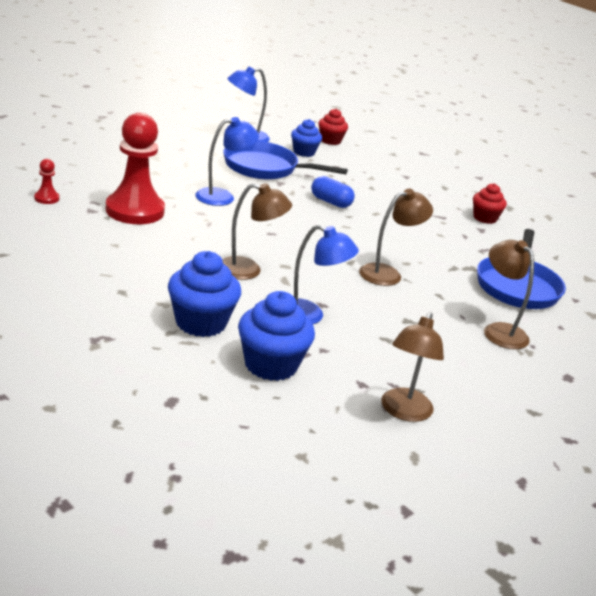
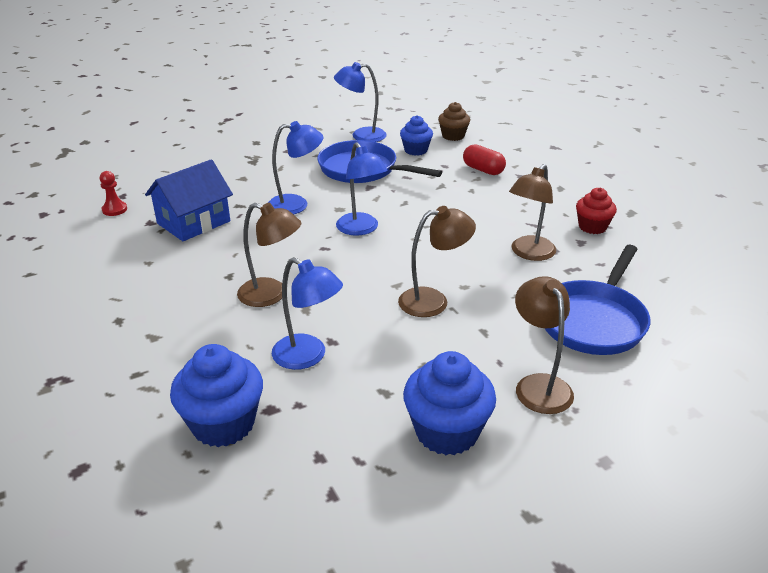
camera: 20 degrees right, 5 degrees up
(135, 211) = (193, 222): red pawn -> blue house
(201, 323) = (177, 363): blue cupcake -> blue cupcake (447, 432)
(294, 218) = (361, 229): none -> blue lamp
(330, 141) = (453, 136): red cupcake -> brown cupcake
(330, 202) = (414, 209): blue capsule -> none
(372, 171) = (483, 170): none -> red capsule
(404, 412) = (350, 504): brown lamp -> brown lamp (529, 253)

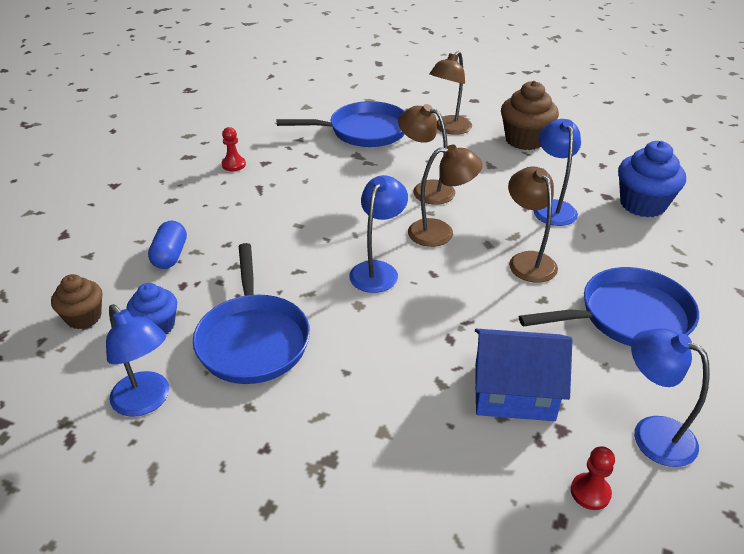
camera: 130 degrees left, 5 degrees up
(155, 300) = (627, 317): none -> blue pan
(296, 205) = (386, 339): blue lamp -> blue lamp (652, 433)
(447, 432) = (525, 140): blue cupcake -> brown cupcake
(483, 170) = (170, 255): red capsule -> blue capsule
(529, 253) = (310, 177): brown lamp -> brown lamp (440, 232)
(592, 227) = (233, 165): red cupcake -> red pawn

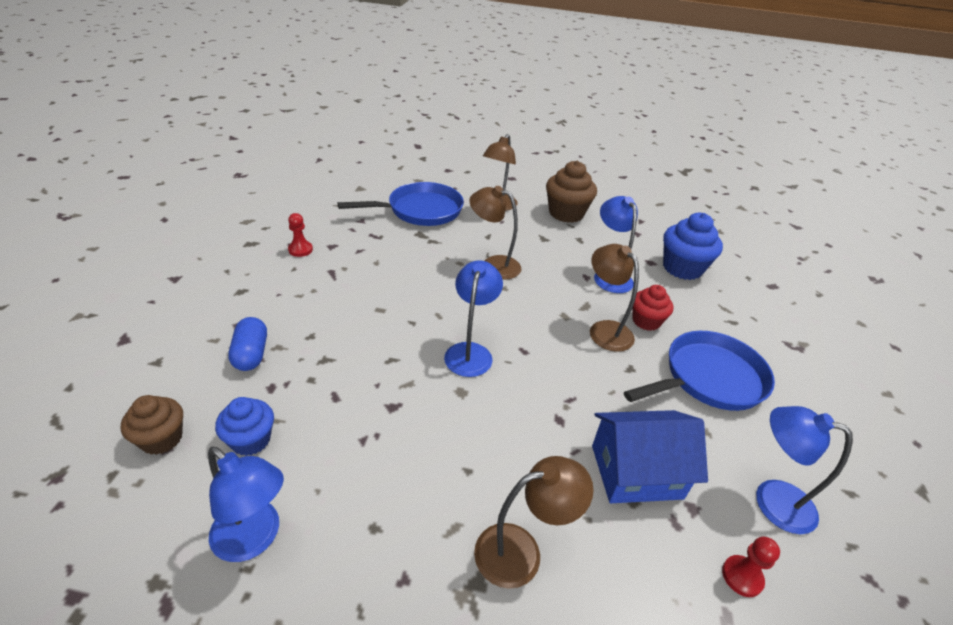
camera: 15 degrees left, 0 degrees up
(253, 339) = (361, 444): blue pan -> none
(440, 232) = (518, 307): brown lamp -> brown lamp (521, 551)
(578, 256) = (646, 321): none -> red cupcake

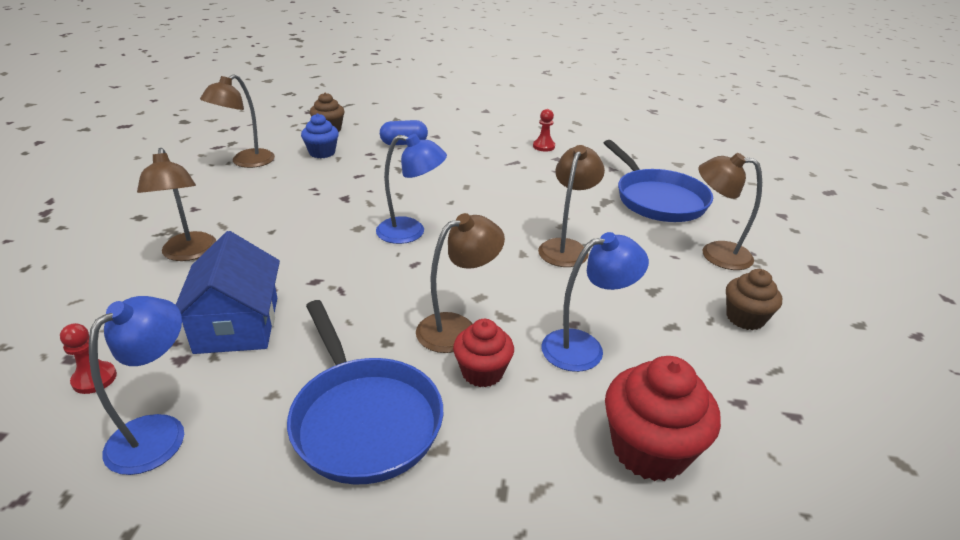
camera: 90 degrees right, 5 degrees down
(255, 539) = (246, 162): blue lamp -> brown lamp
(566, 213) = (745, 318): brown cupcake -> brown cupcake, size x0.63
(682, 268) = (649, 449): blue cupcake -> red cupcake

